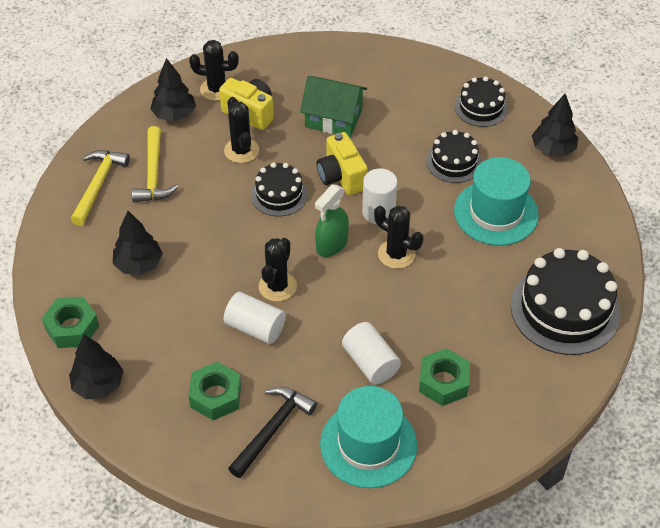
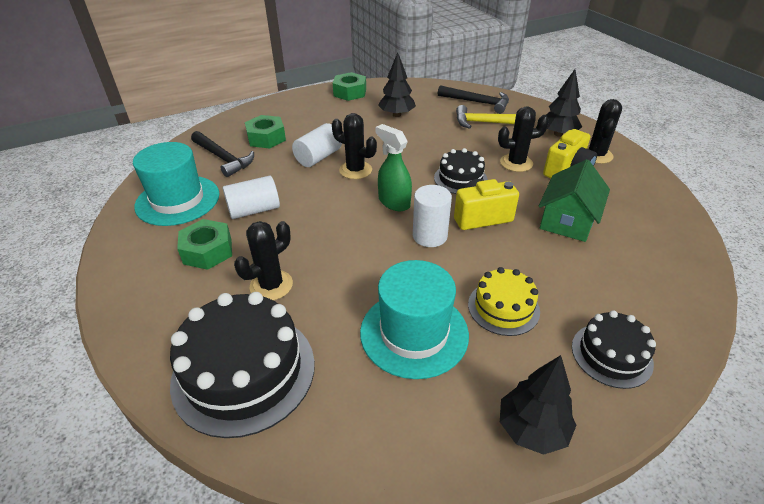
camera: 100 degrees right, 10 degrees down
(98, 185) = (477, 102): yellow hammer -> black hammer
(98, 385) = (300, 99): black tree -> none
(396, 254) = (371, 241): black cactus -> black cactus (271, 285)
(454, 162) = (503, 307): black cake -> yellow cake

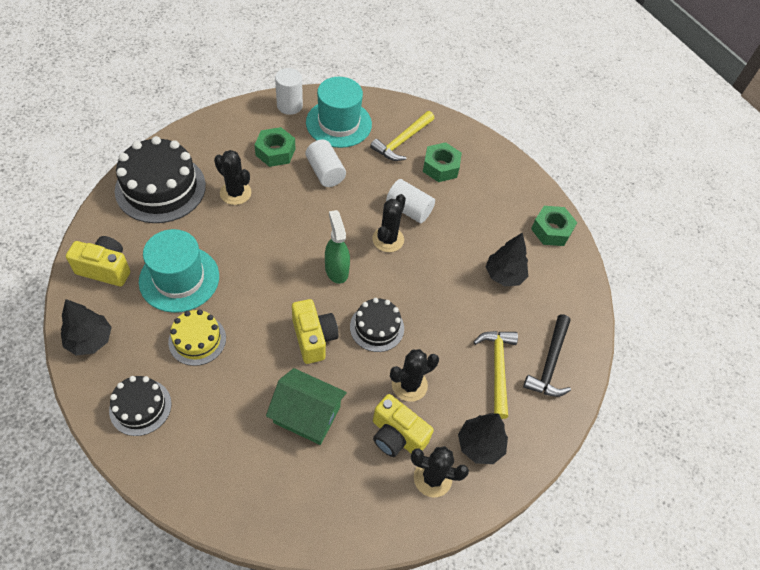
camera: 80 degrees right, 15 degrees up
(223, 158) = (402, 141): black hammer -> yellow hammer
(394, 202) = (336, 269): green spray bottle -> green spray bottle turned 60 degrees counterclockwise
(401, 427) = (105, 269): none -> yellow camera
(429, 236) = (287, 295): white cylinder -> white cylinder (289, 105)
(516, 163) = (409, 385): black cactus -> black cactus turned 75 degrees clockwise

